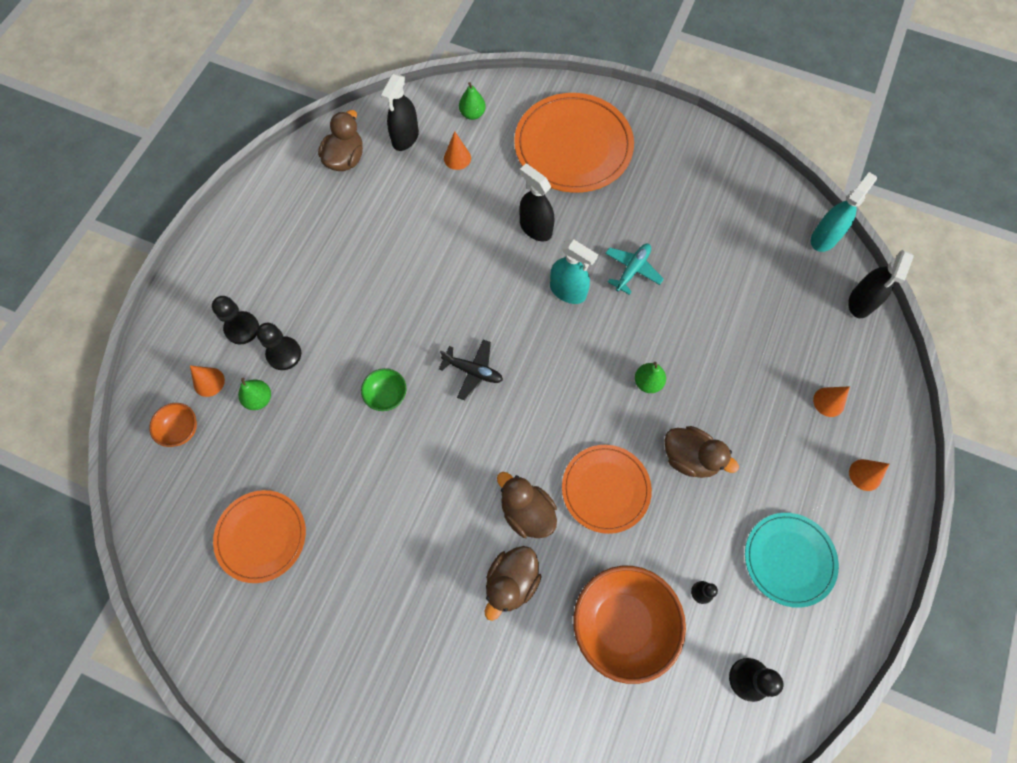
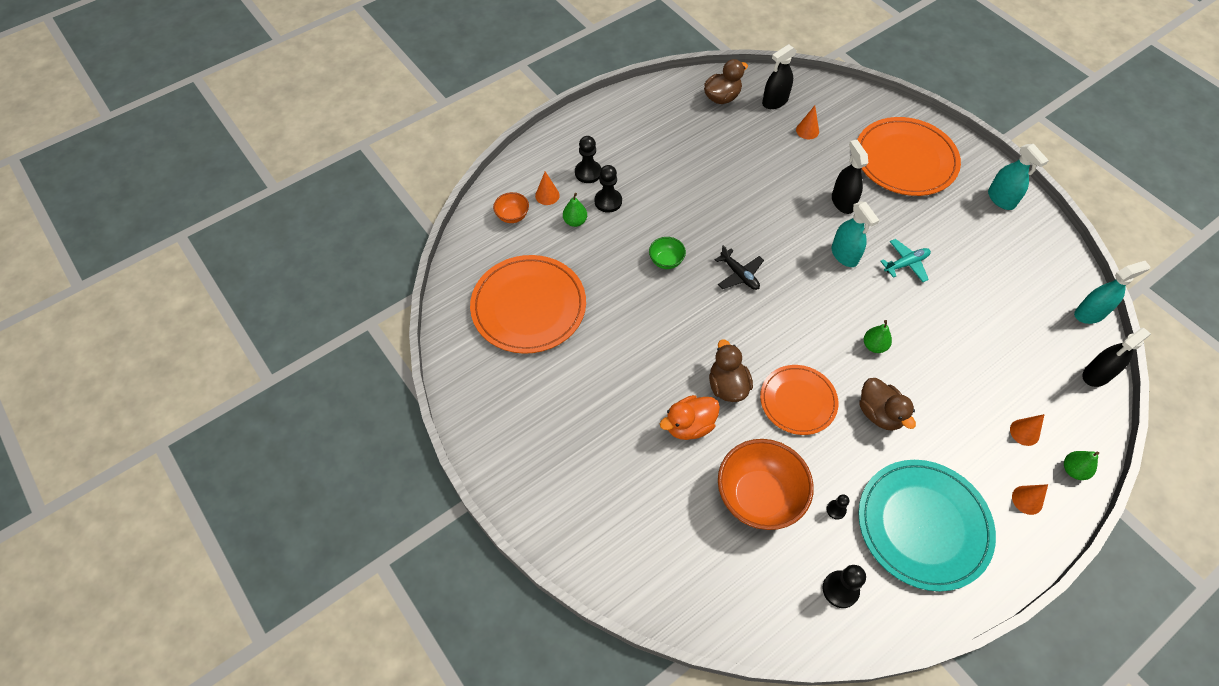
camera: 30 degrees right, 10 degrees down
(261, 536) = (528, 306): orange plate -> orange plate, size x1.59
(472, 114) = (836, 106): green pear -> green pear (1073, 470)
(511, 582) = (689, 425): brown duck -> orange duck
(686, 148) = (1001, 199): none -> turquoise spray bottle
(789, 559) = (923, 525): turquoise plate -> turquoise plate, size x1.59

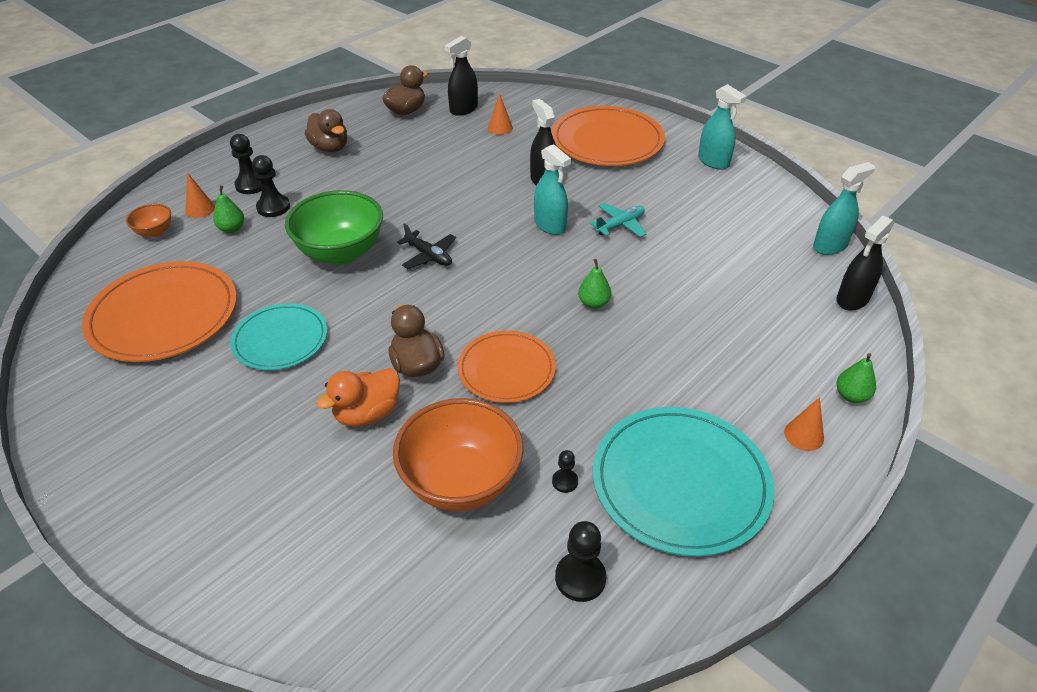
camera: 10 degrees left, 15 degrees down
(621, 344) = (280, 340): none -> turquoise plate
(666, 261) = (341, 253): green bowl -> green bowl, size x2.14
(879, 413) = (608, 369): brown duck -> brown duck (330, 148)
(1024, 432) = (784, 365): orange cone -> none

